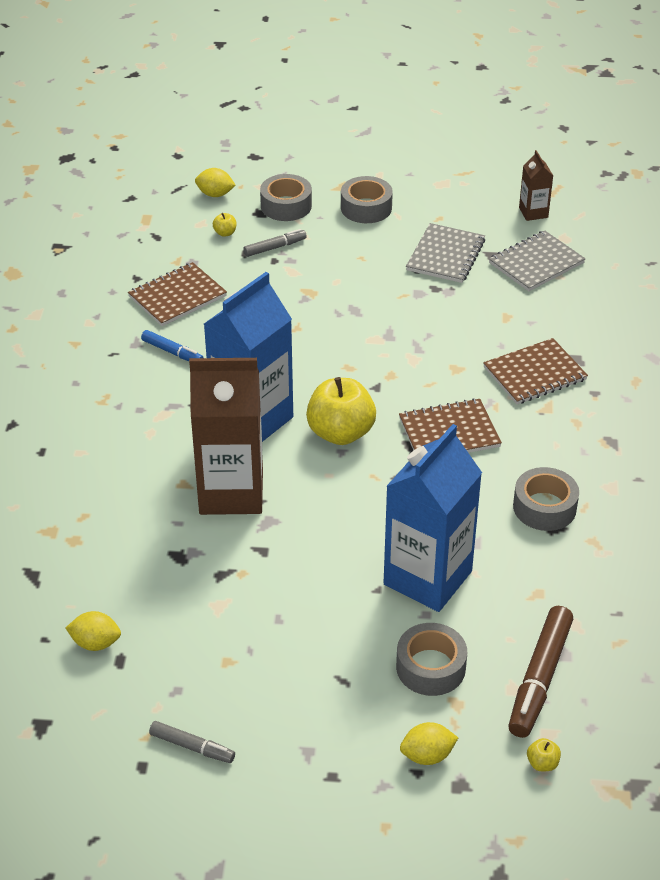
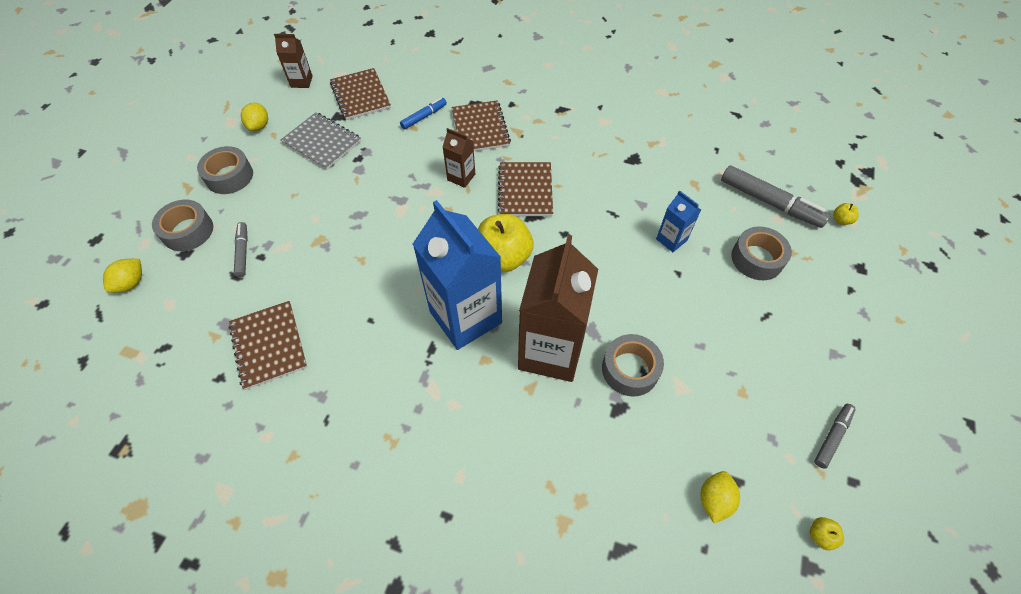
camera: 75 degrees left, 15 degrees up
(172, 352) = (348, 365): blue marker -> blue marker (424, 117)
(225, 233) = (197, 287): yellow apple -> yellow apple (820, 535)
(427, 578) = (671, 240): blue carton -> blue carton, size x0.46
(427, 755) = (836, 280): yellow lemon -> yellow lemon (259, 126)
(445, 375) = (461, 177): none -> brown carton
(536, 263) = (360, 95): grey notebook -> brown notebook
(540, 678) = (769, 202): brown marker -> grey marker
(544, 507) = (615, 158): grey tape -> grey tape (630, 369)

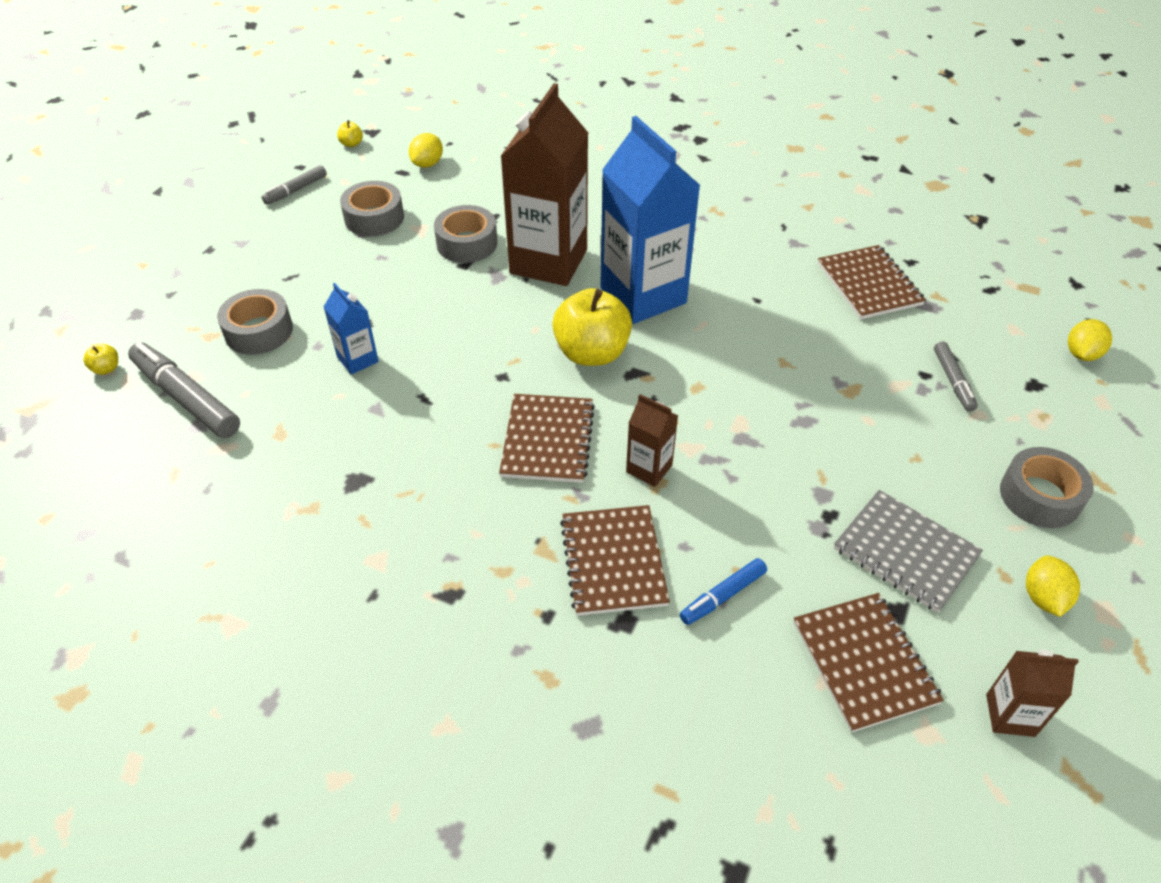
camera: 175 degrees left, 10 degrees down
(188, 231) = (1051, 414): grey tape -> grey tape (374, 218)

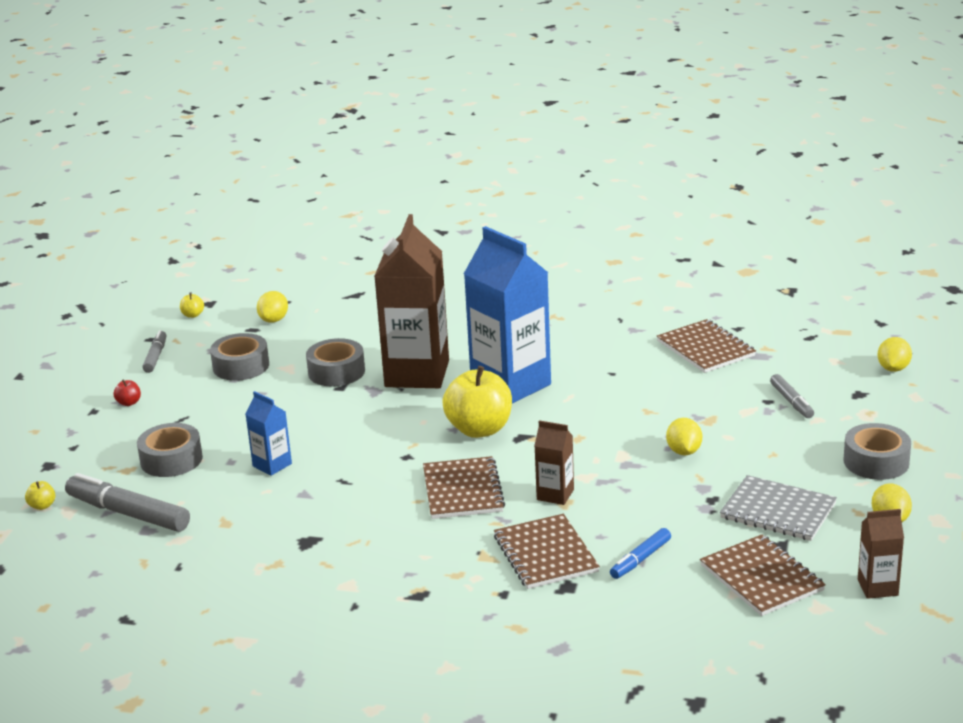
camera: 10 degrees left, 20 degrees down
(247, 245) = (129, 403): none -> red apple
(296, 190) = (155, 357): grey marker -> grey marker turned 150 degrees clockwise
(812, 432) = (684, 451): none -> yellow lemon

